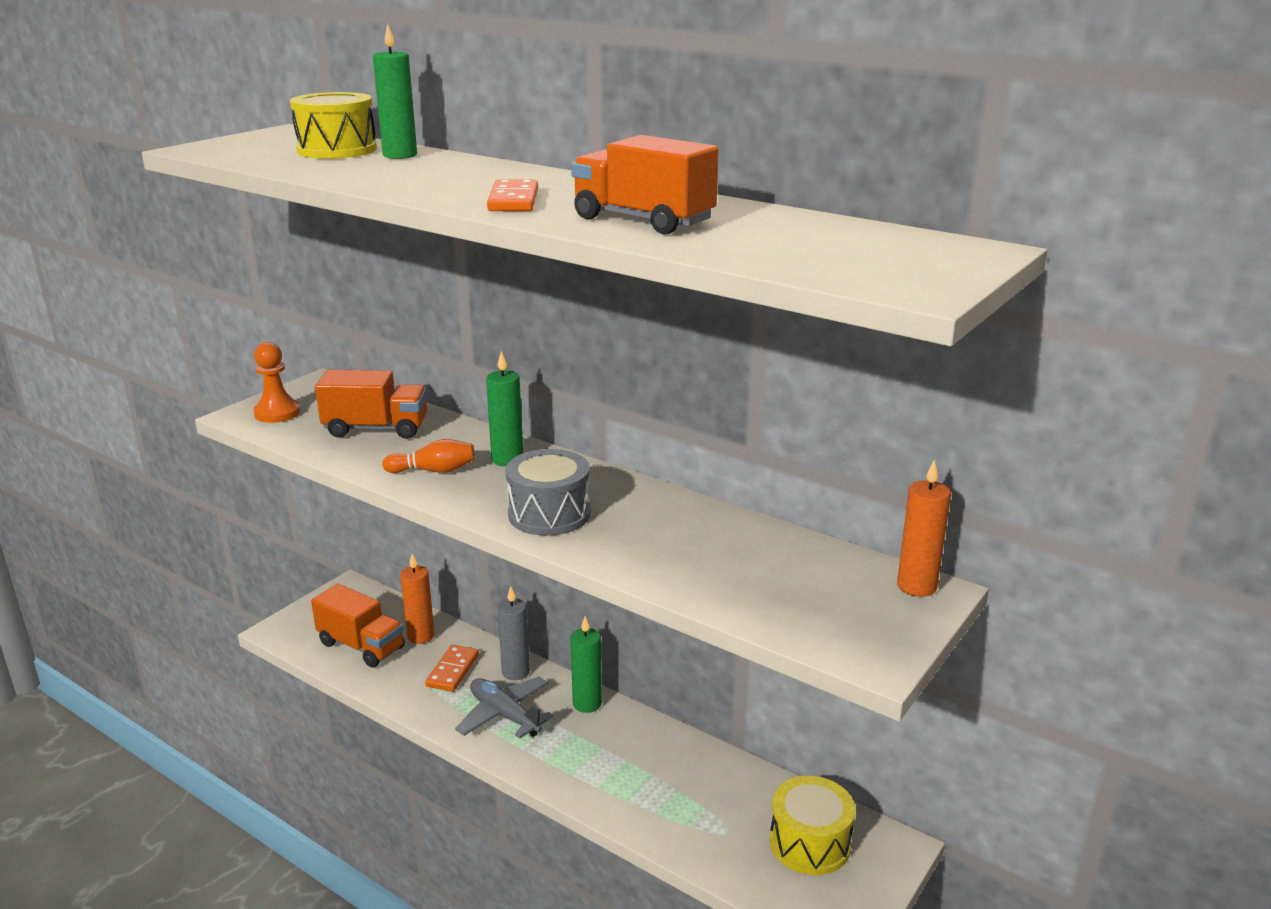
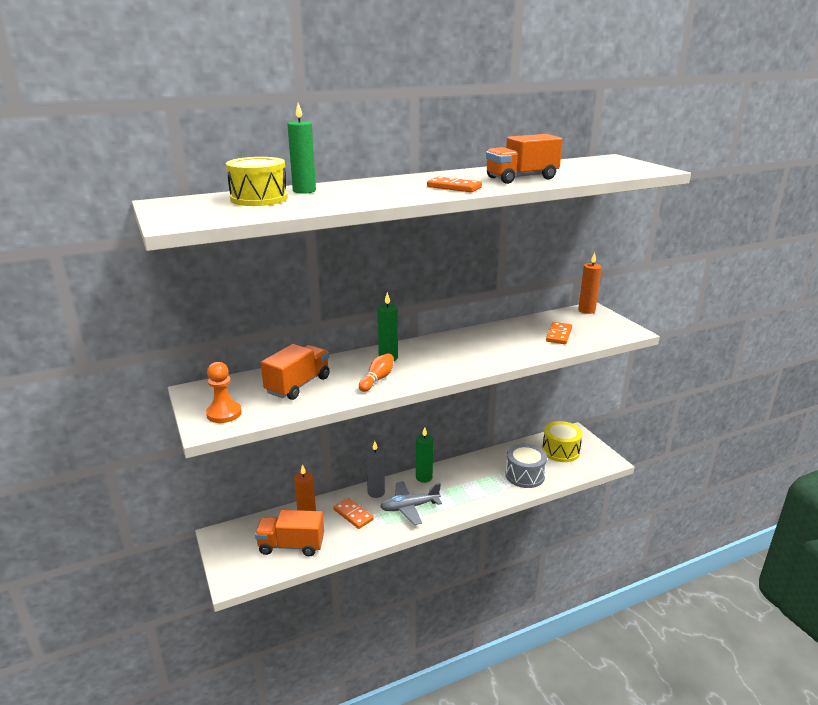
camera: 60 degrees left, 0 degrees up
(361, 646) = (291, 545): orange truck -> orange truck turned 150 degrees counterclockwise
(549, 514) = (460, 361): grey drum -> grey drum (524, 475)
(753, 579) = (559, 335): none -> orange domino

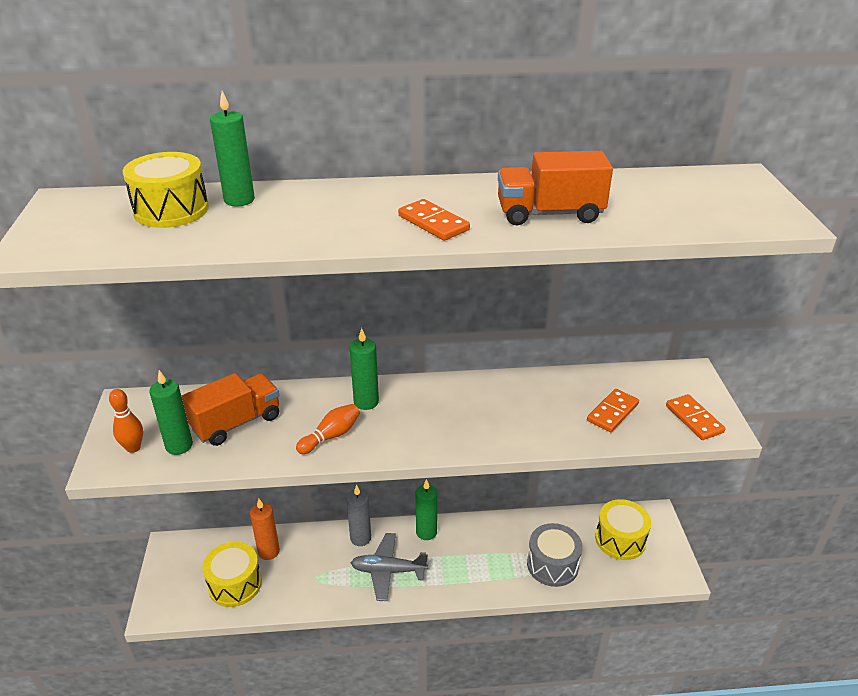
camera: 20 degrees right, 10 degrees up
(224, 413) = (133, 448): orange pawn -> orange bowling pin
(262, 405) = (179, 446): none -> green candle
(291, 545) = (235, 584): orange truck -> yellow drum
(353, 515) = (320, 562): orange domino -> orange domino (694, 419)
(586, 310) = (682, 374): orange candle -> none

